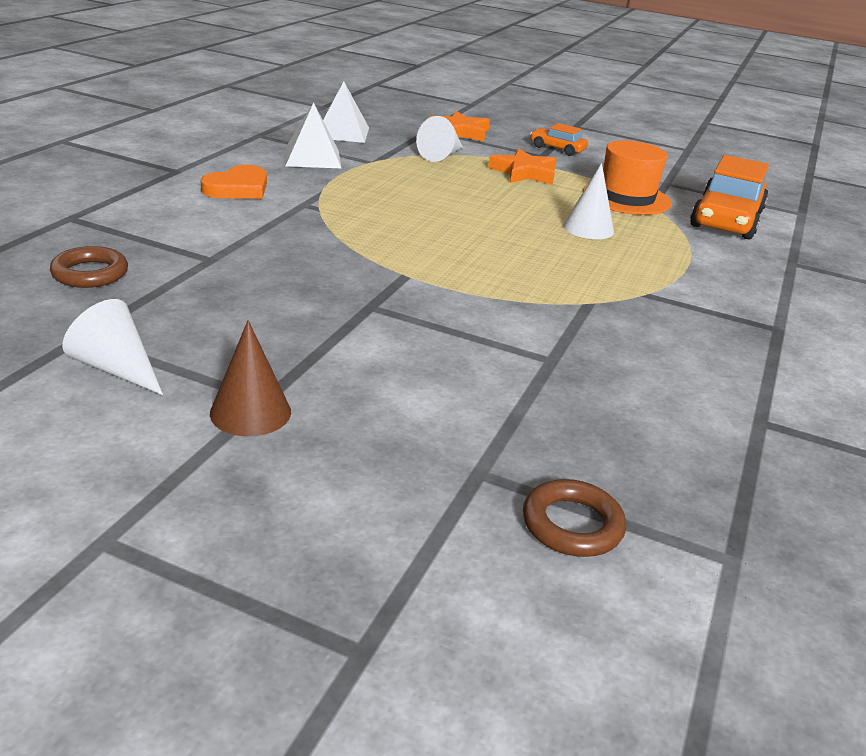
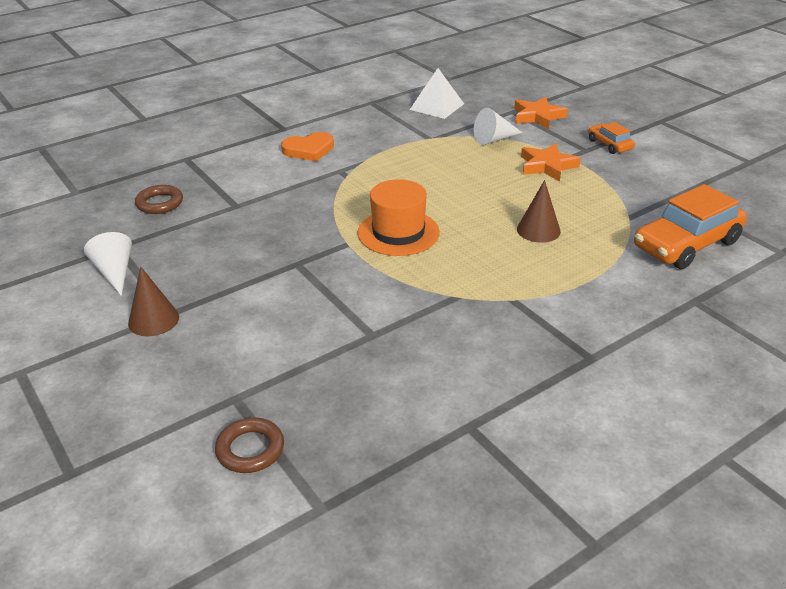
camera: 35 degrees right, 5 degrees up
(312, 157) = (389, 129): white pyramid -> none
(588, 228) = (538, 230): white cone -> brown cone
(626, 198) = (613, 206): orange hat -> orange hat (398, 232)

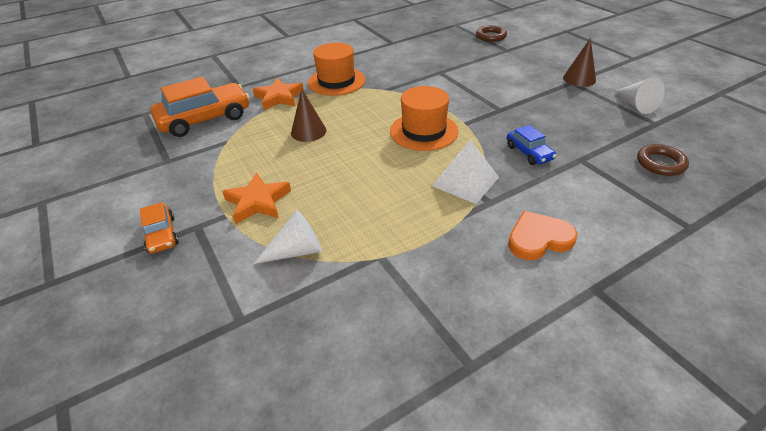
camera: 175 degrees left, 5 degrees up
(285, 211) = (529, 153): none -> blue car
(436, 106) = (356, 343): white pyramid -> white pyramid (465, 181)
(537, 116) = (209, 303): orange star -> orange star (279, 97)
(540, 312) = (336, 81): none -> orange hat

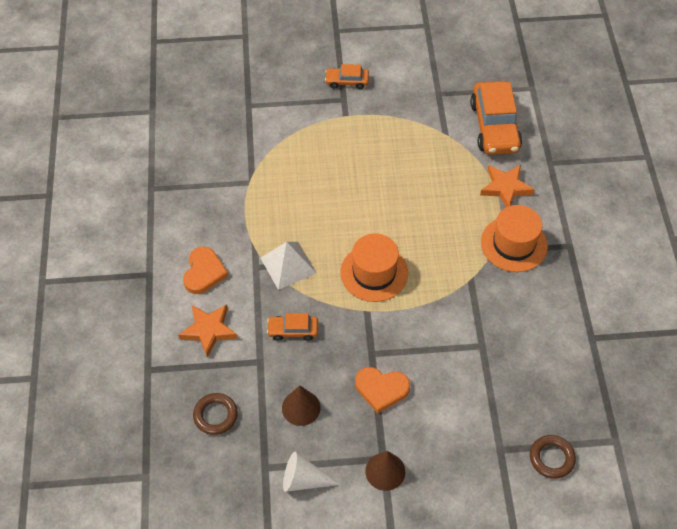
camera: 115 degrees right, 15 degrees up
(258, 202) = (349, 135): orange star -> orange star (208, 330)
(296, 251) = (284, 143): white cone -> none
(308, 131) = (426, 191): brown cone -> brown cone (301, 407)
(523, 97) = (381, 389): none -> orange heart
(529, 153) = (293, 330): blue car -> orange car

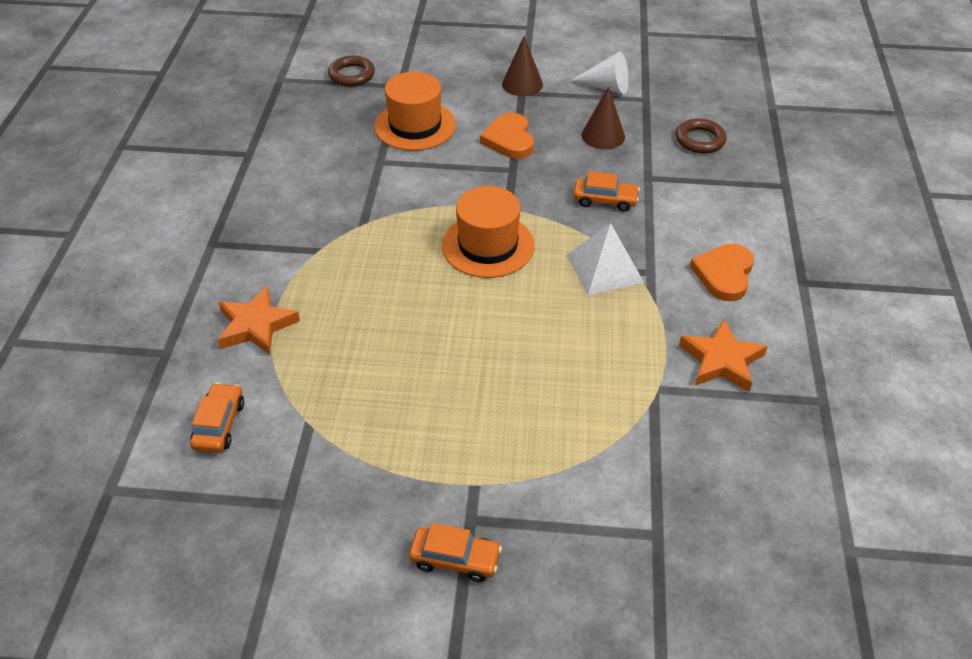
camera: 170 degrees left, 10 degrees down
(208, 330) = (713, 212): orange star -> orange star (721, 360)
(381, 389) = (509, 139): orange heart -> orange heart turned 120 degrees counterclockwise
(494, 126) = (219, 425): orange car -> orange car, size x0.51
(514, 244) = (285, 254): orange hat -> orange hat (415, 126)

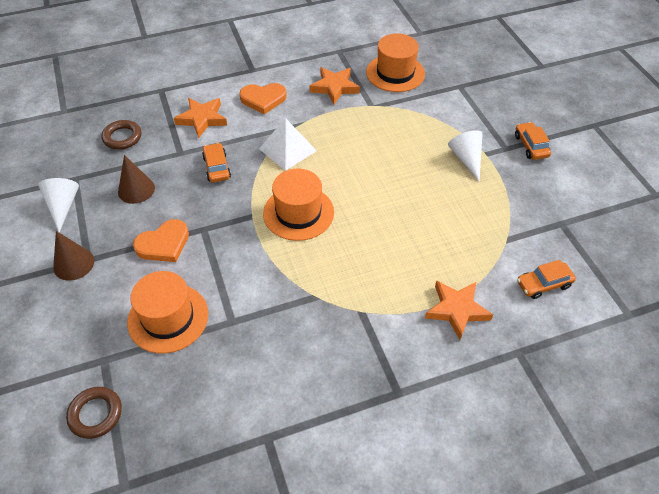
camera: 115 degrees left, 5 degrees up
(478, 454) = (466, 159): none -> white cone
(705, 208) = (202, 119): none -> orange star
(731, 454) = (395, 73): none -> orange hat

